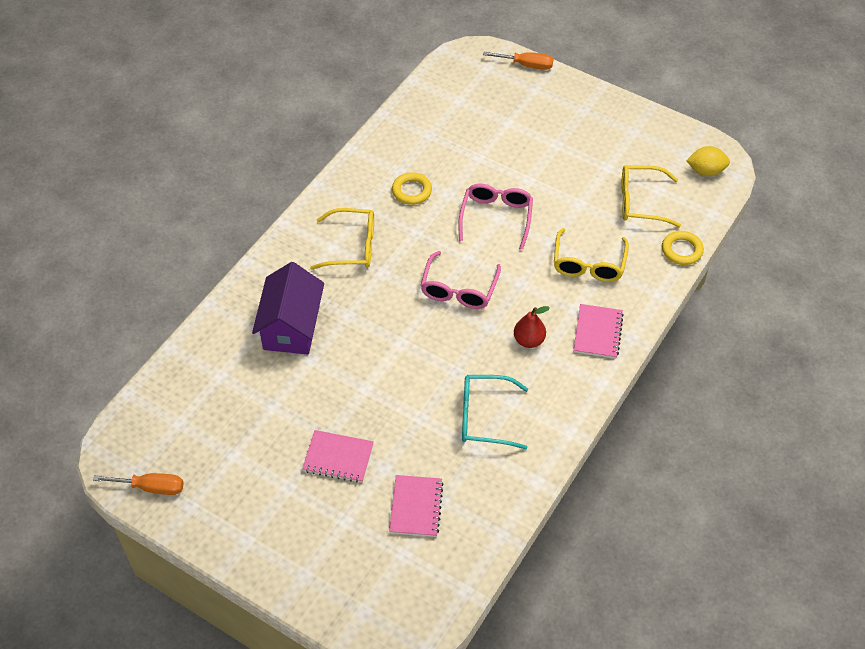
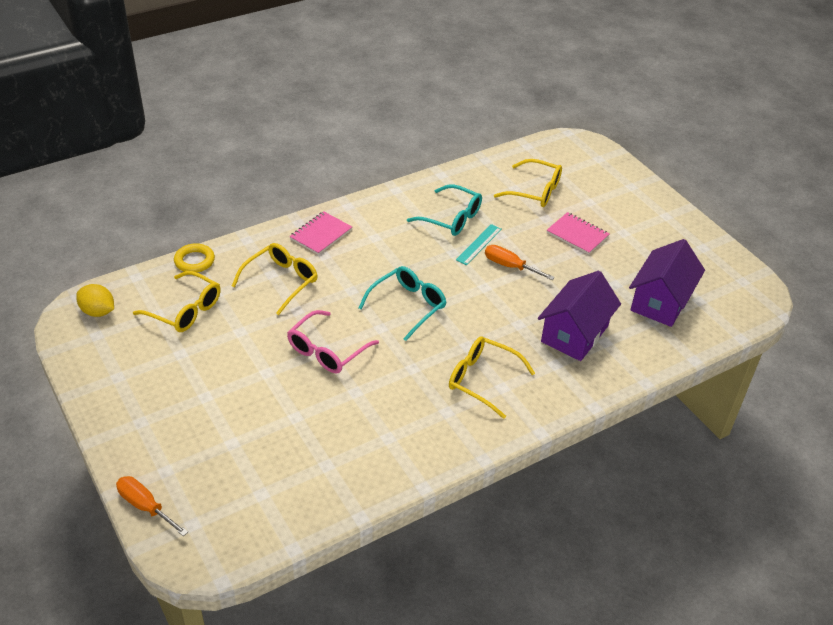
camera: 155 degrees left, 10 degrees down
(151, 487) = (732, 268): orange screwdriver -> orange screwdriver (510, 266)
(219, 403) = (660, 301): none -> purple house
(411, 191) = (389, 410): yellow ring -> none
(416, 507) = (535, 191): pink notebook -> yellow glasses
(436, 394) = (479, 244): none -> turquoise ruler
(459, 289) = (408, 306): pink glasses -> turquoise glasses
(529, 340) = (379, 250): red pear -> none

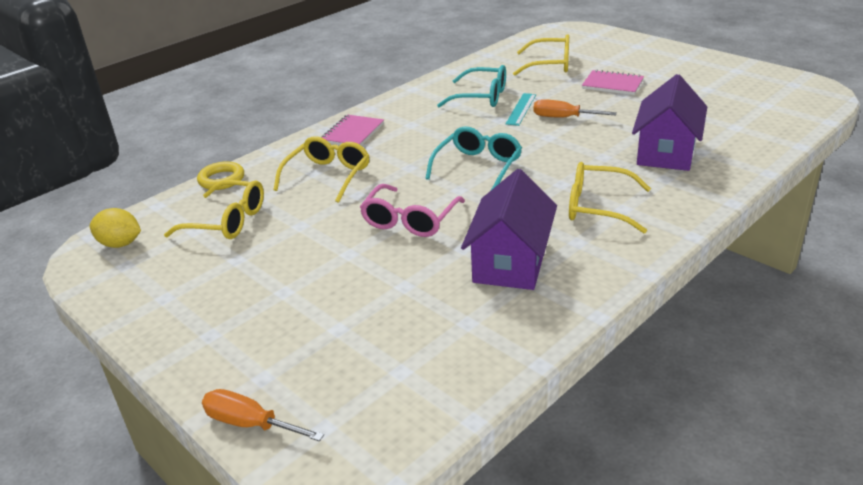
camera: 10 degrees left, 10 degrees down
(660, 301) = (730, 112): purple house -> purple house (510, 262)

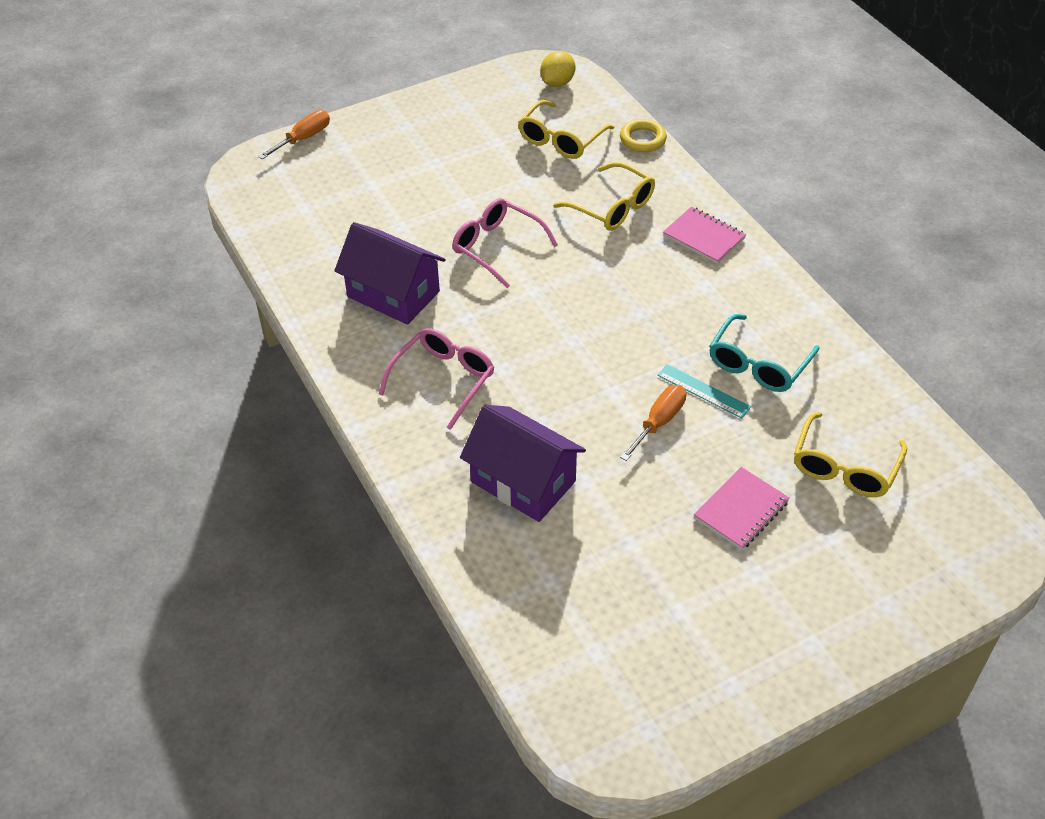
camera: 105 degrees right, 15 degrees up
(478, 167) = (574, 316): turquoise glasses -> none
(598, 207) = (443, 380): yellow glasses -> pink glasses

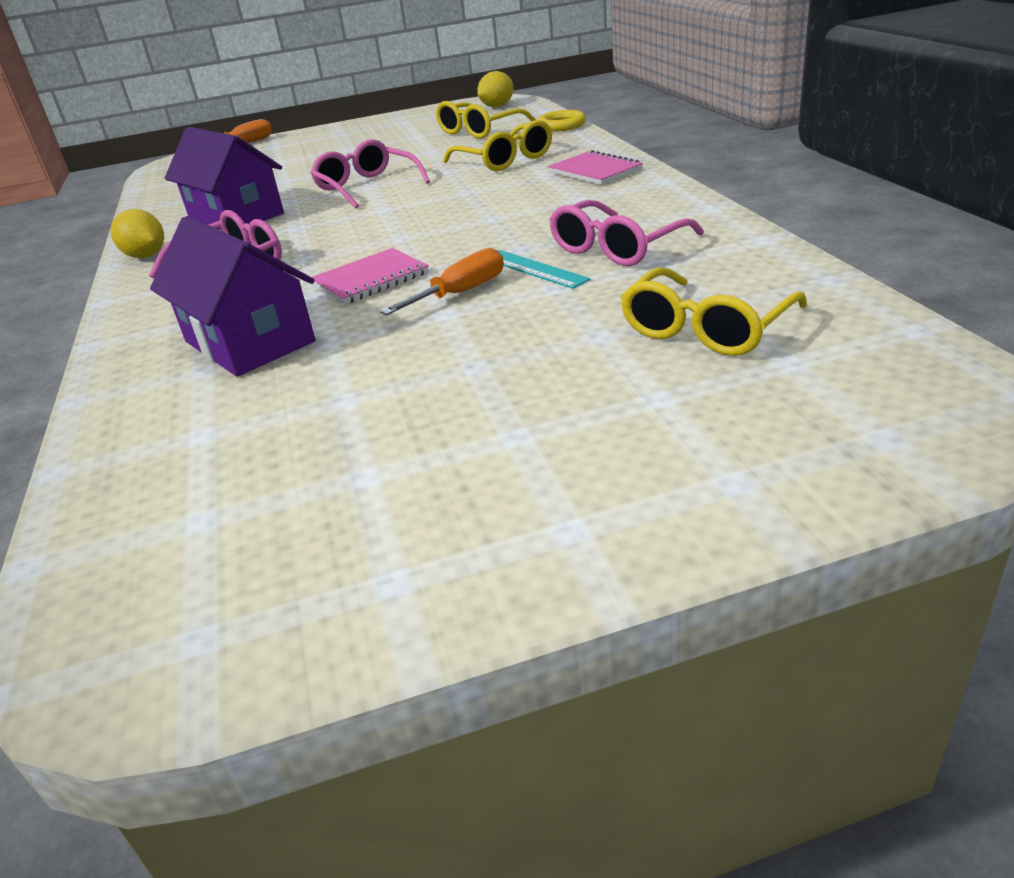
camera: 15 degrees right, 15 degrees down
(347, 358) = (146, 256): none -> yellow lemon
(741, 510) = (528, 369): pink notebook -> pink notebook (370, 279)
(758, 364) = (617, 248): turquoise glasses -> pink glasses

